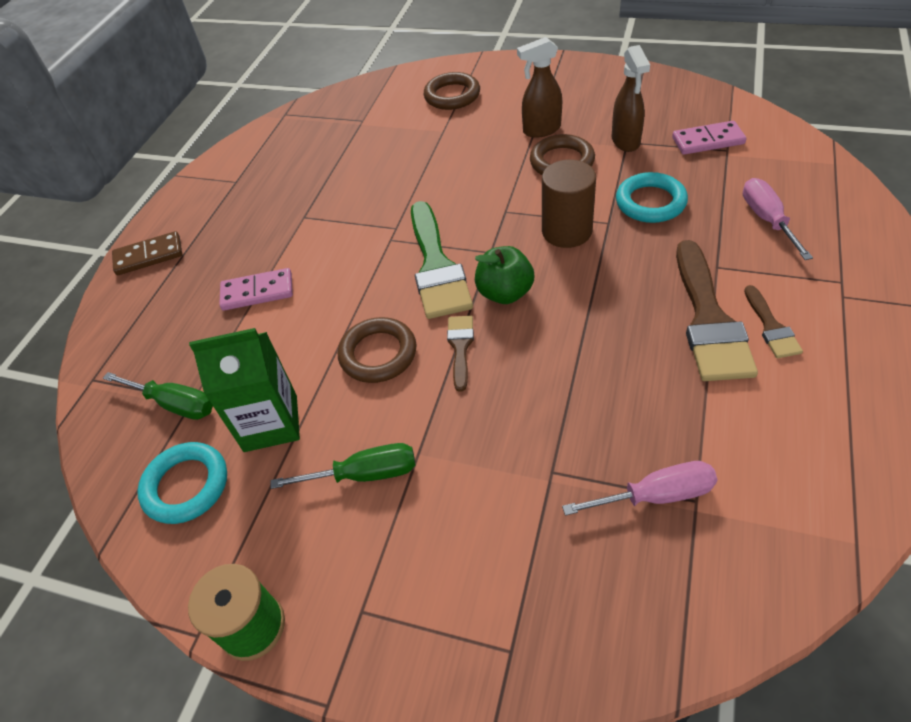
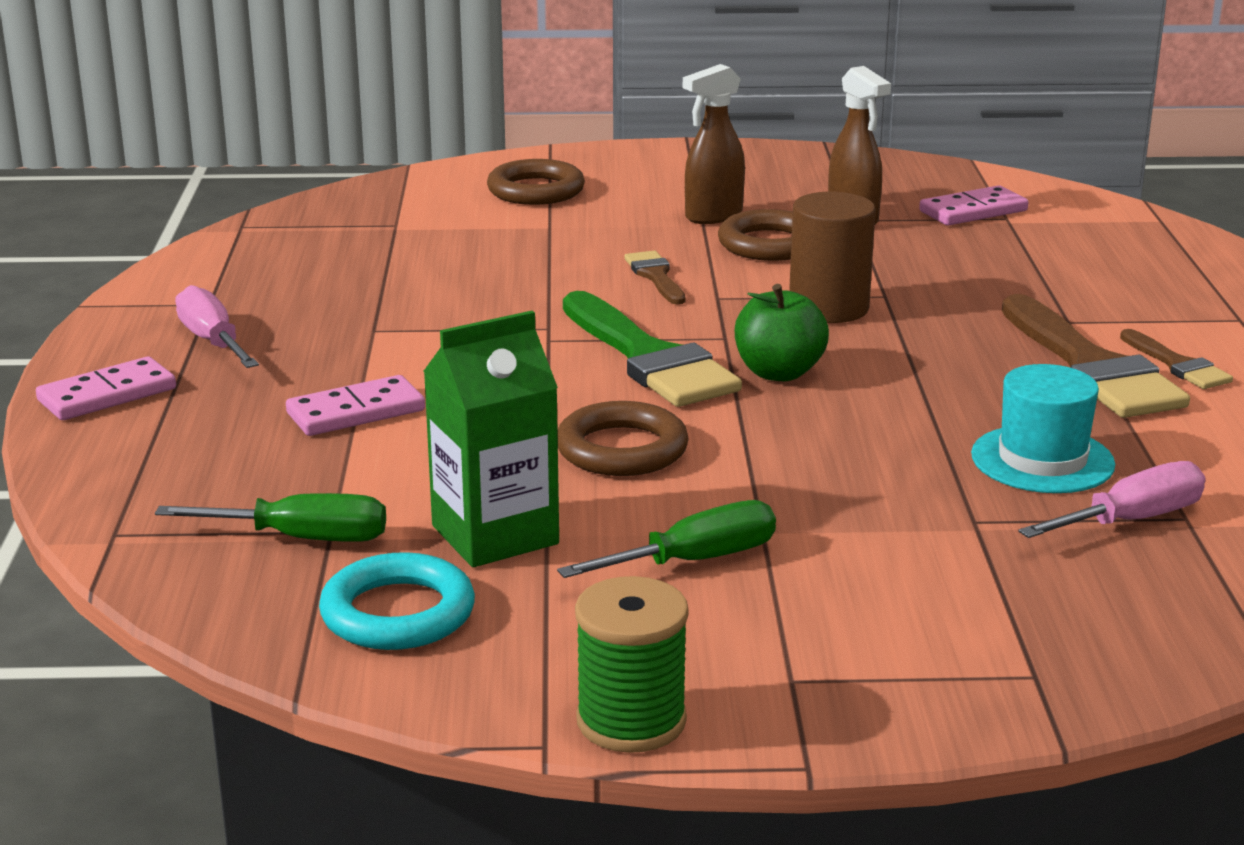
camera: 25 degrees left, 25 degrees down
(149, 256) = (107, 395): brown domino -> pink domino
(460, 347) = (750, 429): brown brush -> brown brush (655, 276)
(627, 415) = (1042, 460): none -> turquoise hat
(650, 202) = (932, 272): turquoise ring -> none
(767, 219) = (1106, 275): pink screwdriver -> pink screwdriver (213, 341)

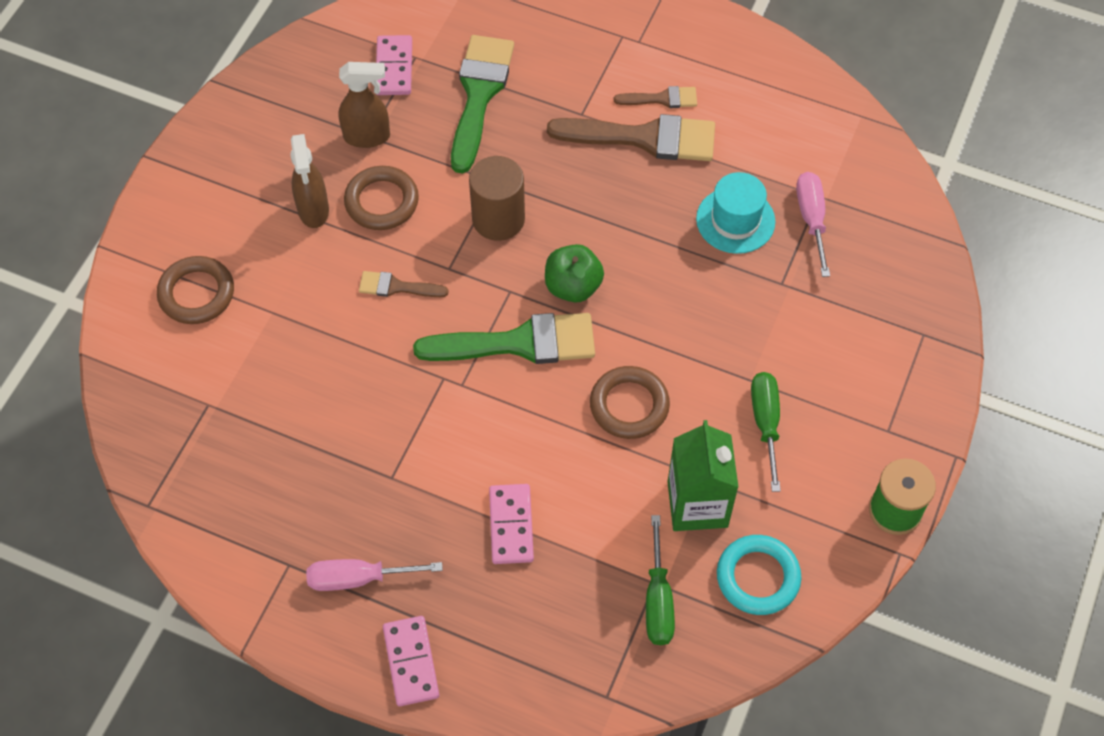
camera: 65 degrees left, 35 degrees up
(302, 538) = (658, 600): green screwdriver -> green screwdriver turned 150 degrees clockwise
(1004, 259) = (479, 95): none -> green brush

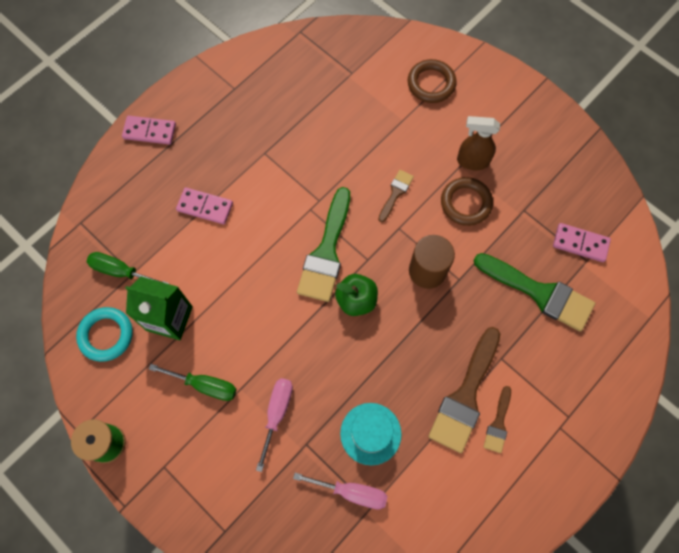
camera: 110 degrees right, 10 degrees up
(358, 578) = (210, 119): pink screwdriver -> pink screwdriver (277, 413)
(367, 137) = (523, 209): brown spray bottle -> none
(629, 405) = (254, 303): brown ring -> none

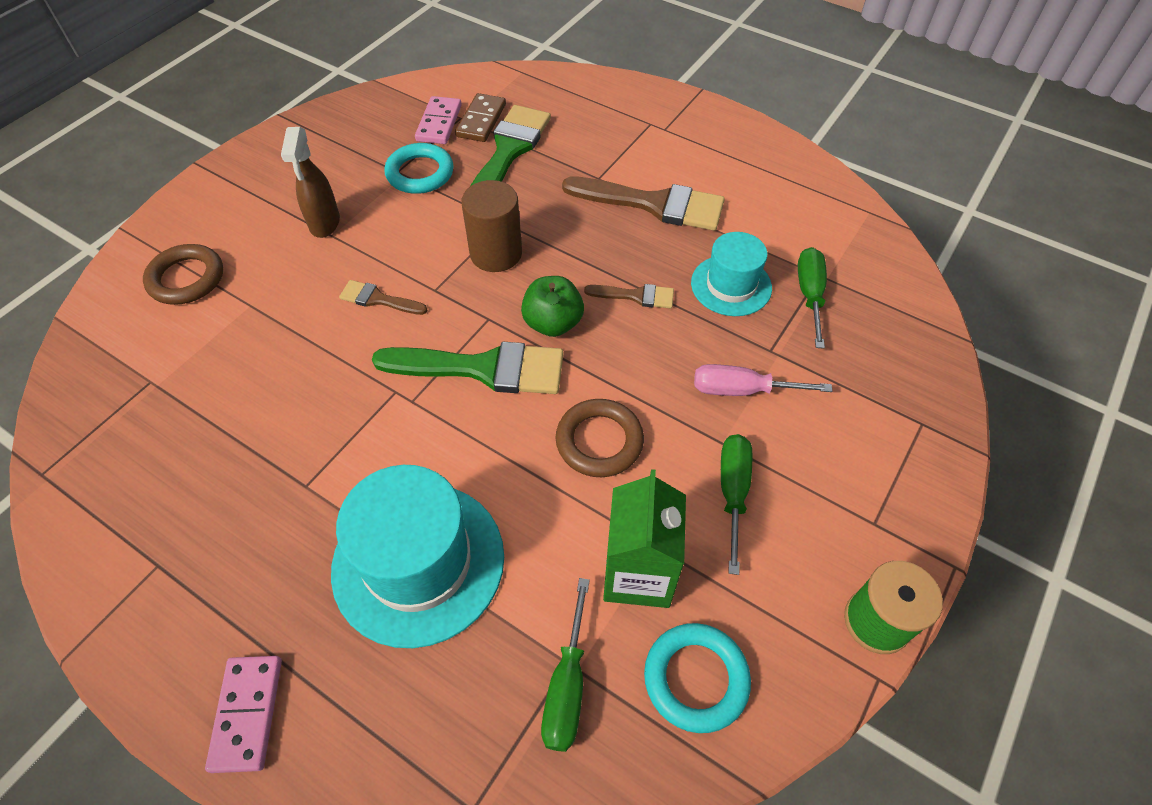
camera: 100 degrees left, 15 degrees down
(205, 207) = (418, 562): pink domino -> turquoise hat
(352, 492) = (810, 294): pink screwdriver -> green screwdriver
(466, 203) = (390, 225): brown ring -> brown ring (599, 441)
(498, 423) = (677, 175): brown brush -> brown brush (636, 296)
(520, 226) = (420, 173): none -> turquoise ring
(581, 276) = (481, 120): none -> brown domino

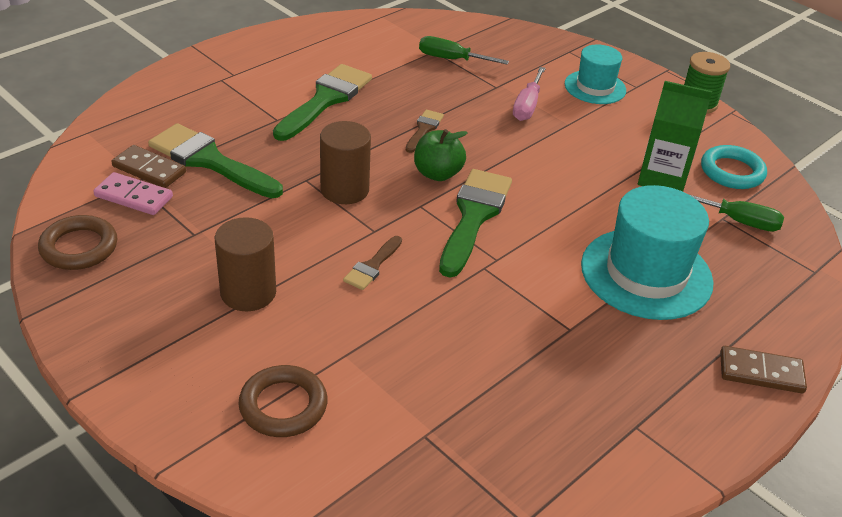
camera: 80 degrees left, 15 degrees down
(247, 713) = (761, 372): pink domino -> brown domino
(325, 223) = (248, 292): brown spray bottle -> brown cylinder
(420, 173) = (207, 219): turquoise ring -> none
(599, 441) = (557, 173): brown ring -> brown ring (79, 247)
(653, 204) = (325, 100): brown brush -> green brush
(731, 285) = (430, 87): turquoise hat -> turquoise hat (595, 87)
(733, 492) = (607, 129): green screwdriver -> none

